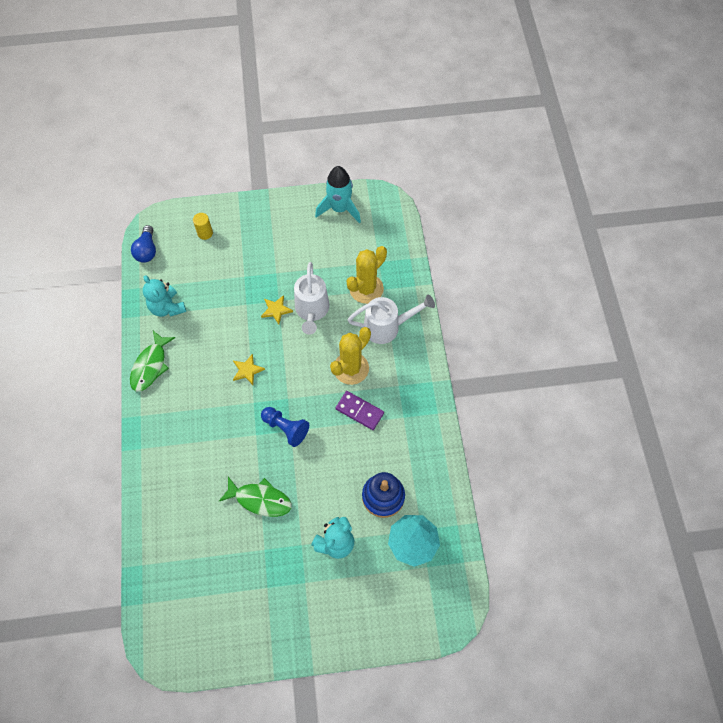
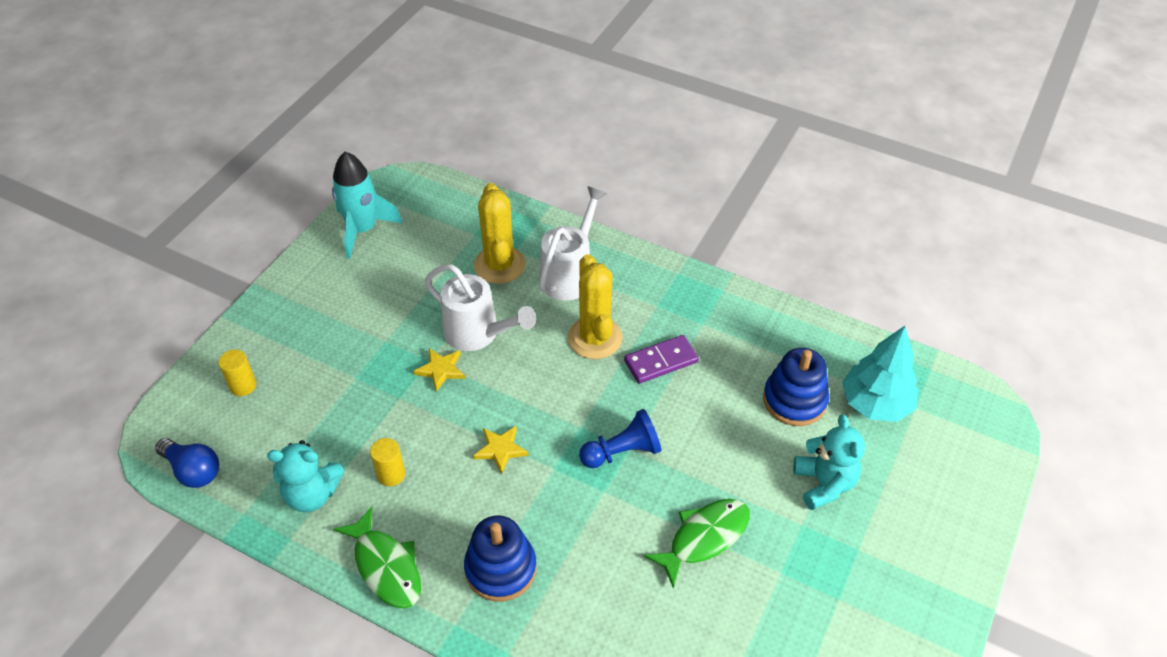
camera: 55 degrees left, 15 degrees down
(181, 416) = (500, 569): none -> blue stacking toy
(200, 332) = (391, 474): none -> yellow cylinder

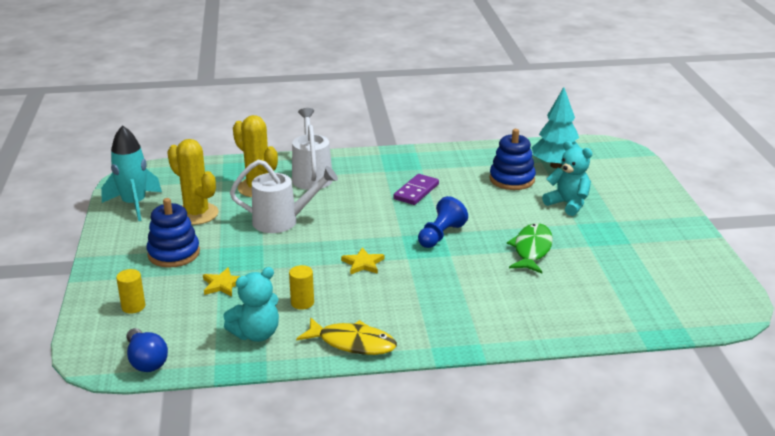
camera: 35 degrees left, 20 degrees down
(193, 470) = (146, 361): blue light bulb -> blue light bulb turned 60 degrees clockwise
(386, 567) = (352, 343): green fish -> yellow fish
(441, 370) = (277, 245): yellow star -> yellow star (223, 284)
(500, 569) = (429, 312): blue stacking toy -> blue stacking toy (174, 253)
(595, 338) = (363, 196): yellow cactus -> yellow cactus (196, 214)

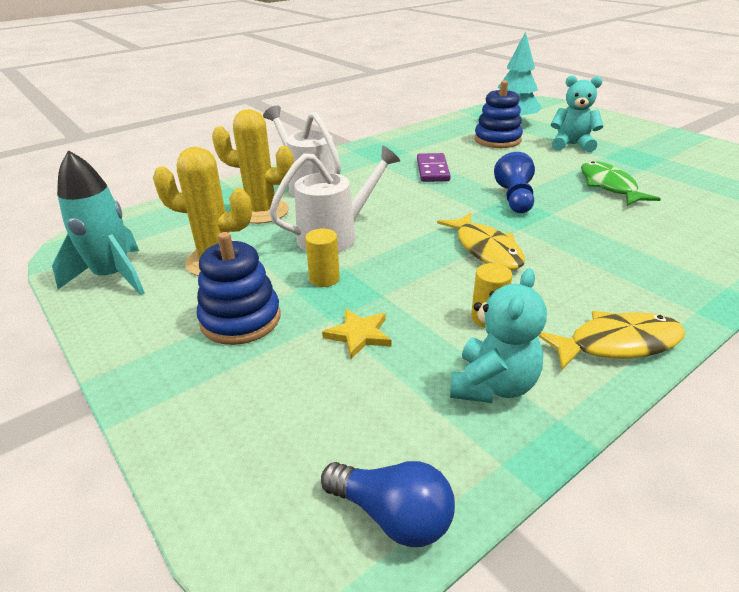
camera: 30 degrees left, 5 degrees up
(133, 307) = (264, 424): yellow cylinder -> yellow cylinder (324, 279)
(363, 263) = (486, 249): yellow star -> yellow fish

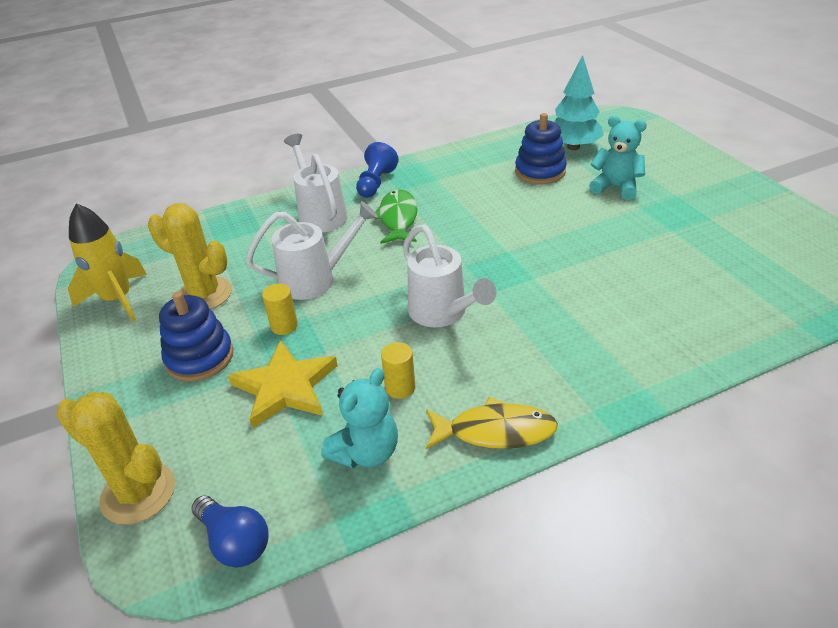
camera: 15 degrees right, 5 degrees up
(113, 276) = (118, 299): turquoise rocket -> yellow rocket
(262, 211) = (264, 242): yellow cactus -> yellow cactus (138, 493)
(359, 335) = (285, 387): yellow star -> yellow star, size x1.84
(432, 170) = (448, 208): purple domino -> none
(486, 249) = (442, 313): yellow fish -> white watering can
(515, 199) = (508, 255): blue pawn -> blue pawn (376, 183)
(609, 186) = (617, 249): green fish -> green fish (398, 218)

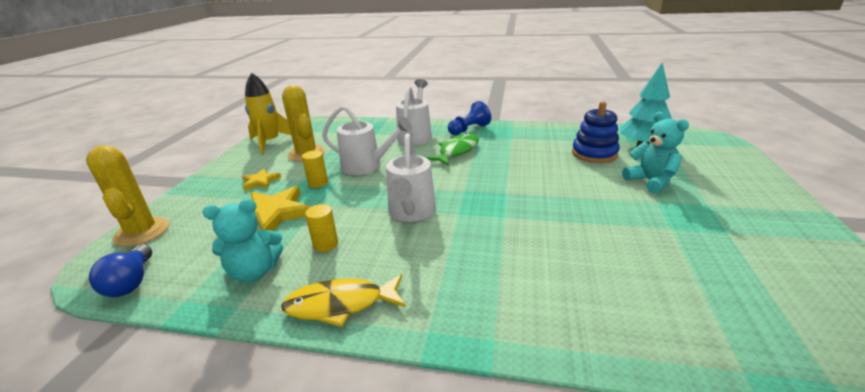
camera: 35 degrees right, 10 degrees down
(200, 357) = (260, 181): blue stacking toy -> yellow star
(495, 431) = (340, 304): yellow fish -> yellow fish turned 135 degrees clockwise

